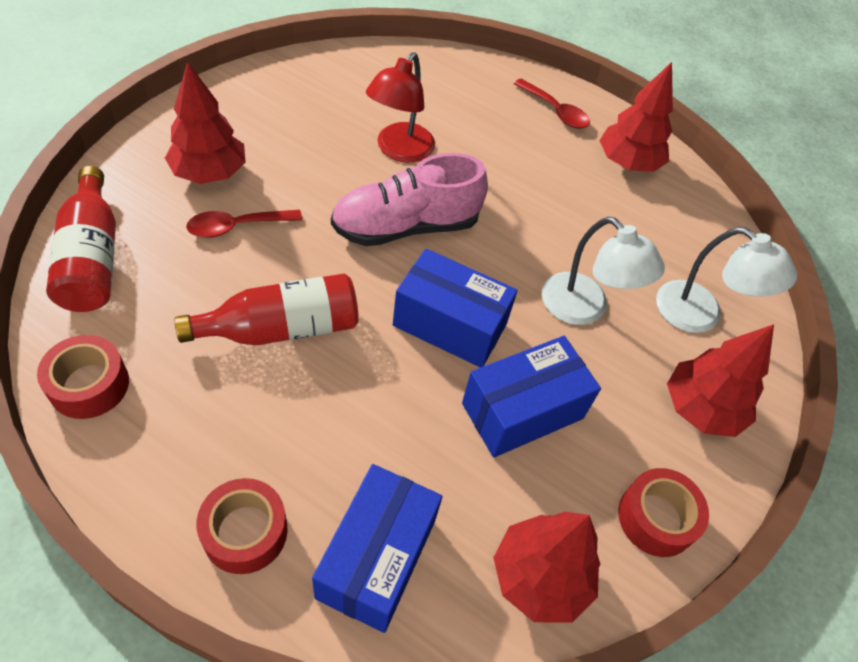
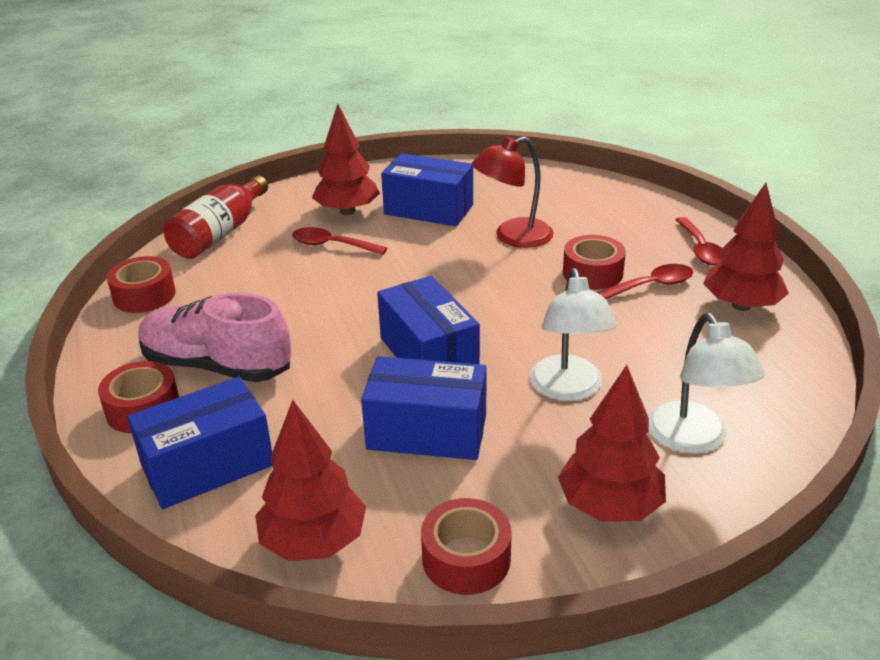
camera: 45 degrees right, 20 degrees down
(281, 328) = (296, 310): red bottle -> none
(291, 142) = (428, 209): none -> blue box
(406, 227) = (463, 284): pink shoe -> pink shoe (217, 366)
(499, 170) = (592, 273): none -> red tape
(552, 167) = (651, 286): none -> red spoon

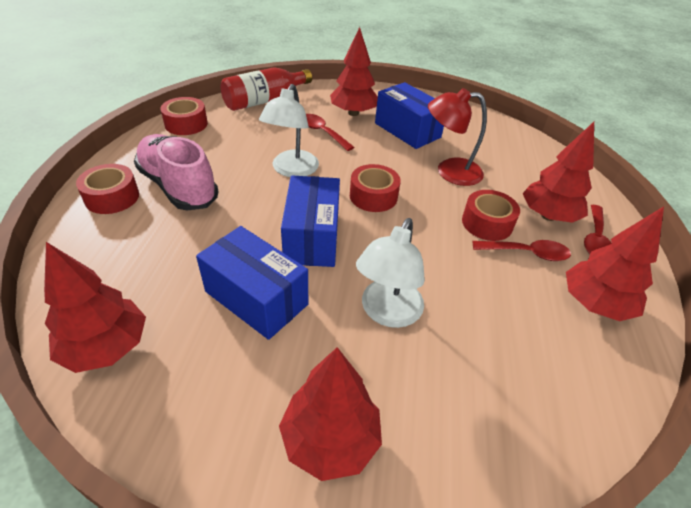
camera: 25 degrees right, 10 degrees up
(208, 466) = (105, 254): blue box -> none
(466, 558) = (185, 423): red tape -> red tape (373, 196)
(643, 244) = (548, 216): none -> red tree
(694, 439) = (453, 413): white lamp -> white lamp (292, 170)

